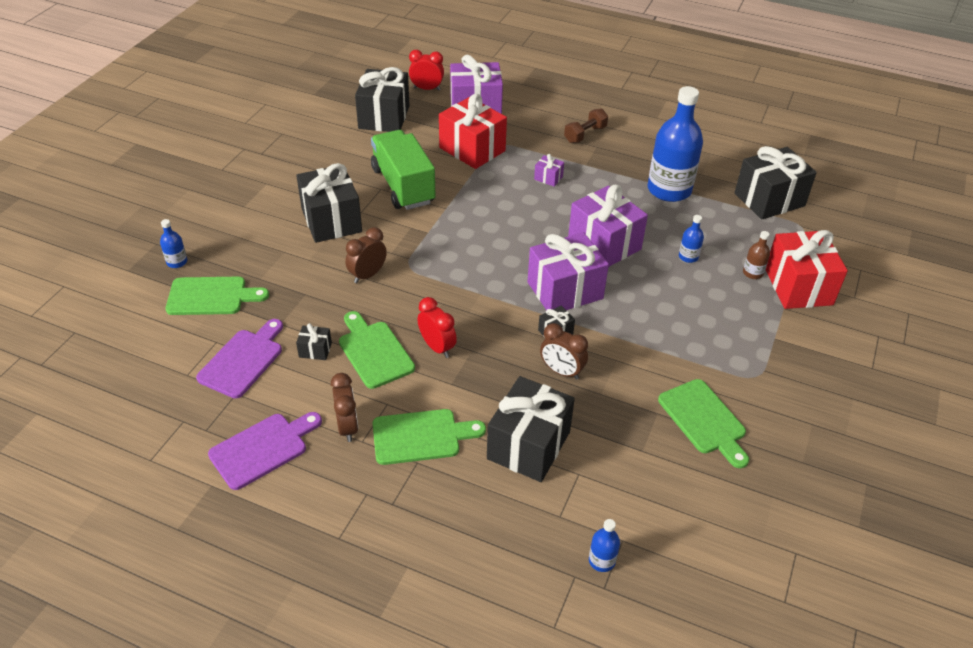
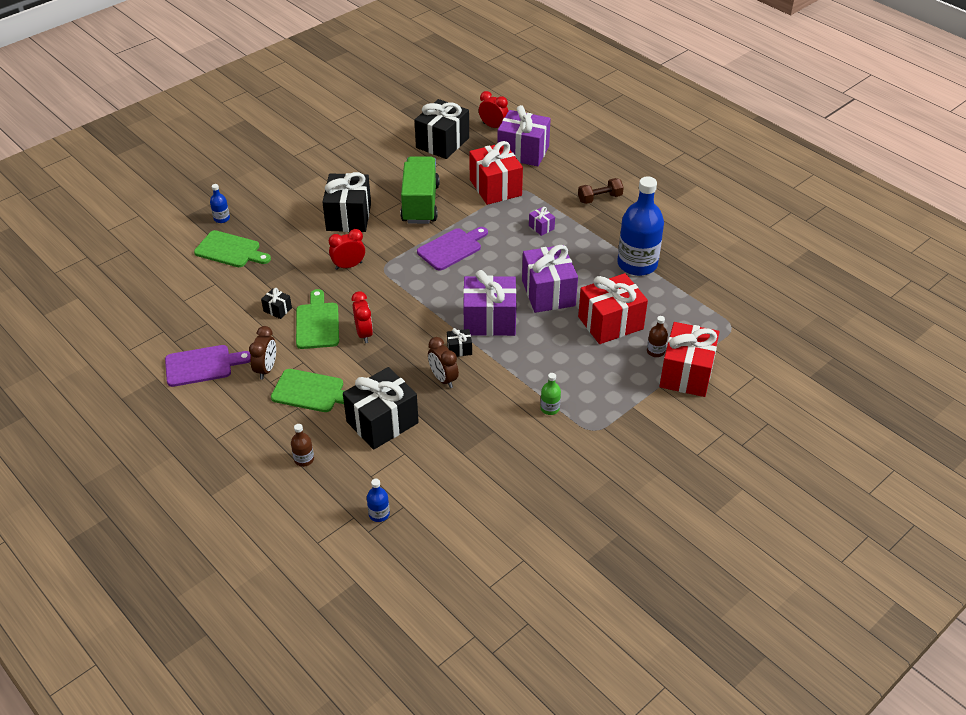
camera: 25 degrees right, 0 degrees up
(243, 360) = (225, 302): purple cutting board -> purple cutting board (452, 248)
(367, 275) = (348, 266): brown clock -> red clock
(467, 525) = (304, 459): none -> brown bottle
(688, 257) = (610, 323): blue bottle -> red gift
(696, 367) = (550, 408): none -> green bottle
(704, 420) = (526, 448): green cutting board -> none
(769, 199) = (720, 296): black gift -> none

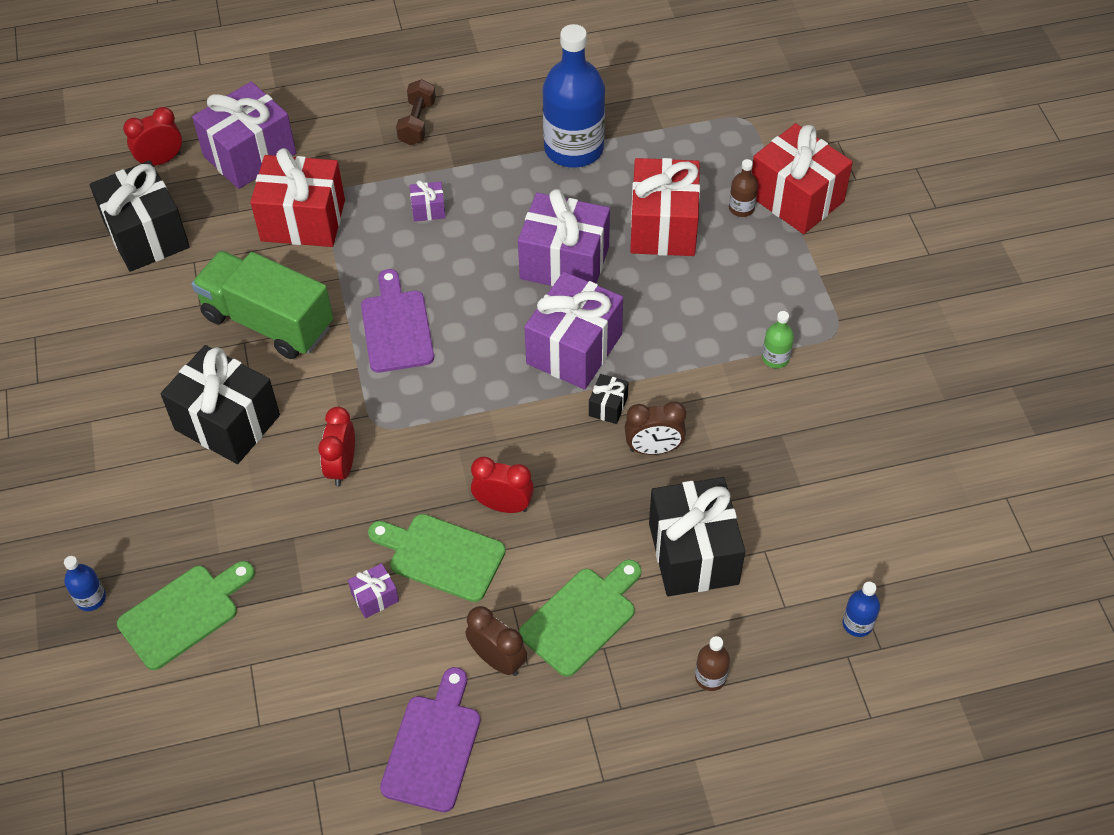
camera: 60 degrees left, 10 degrees up
(277, 309) = (375, 597): black gift -> purple gift

